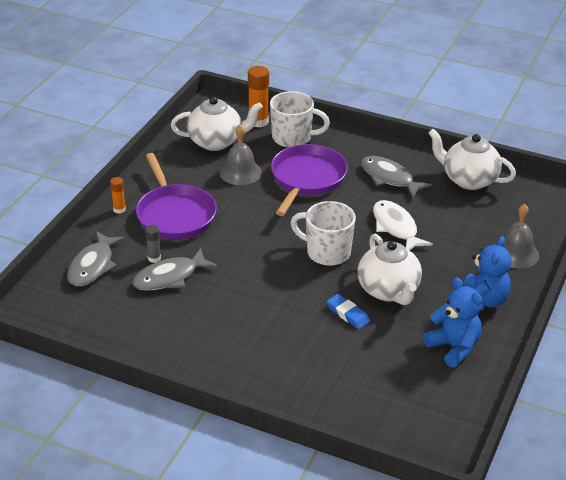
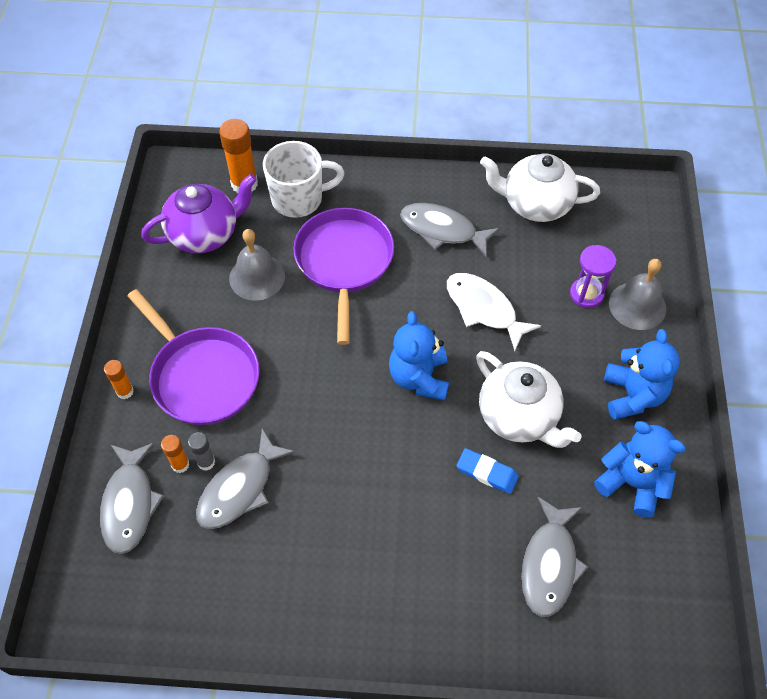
camera: 20 degrees left, 20 degrees up
(136, 255) = (180, 465): none -> orange glue stick
(216, 142) = (205, 234): white teapot -> purple teapot
(327, 252) = (419, 378): white mug -> blue teddy bear
(366, 373) = (549, 564): none -> grey fish
(479, 238) = (586, 294): none -> purple hourglass

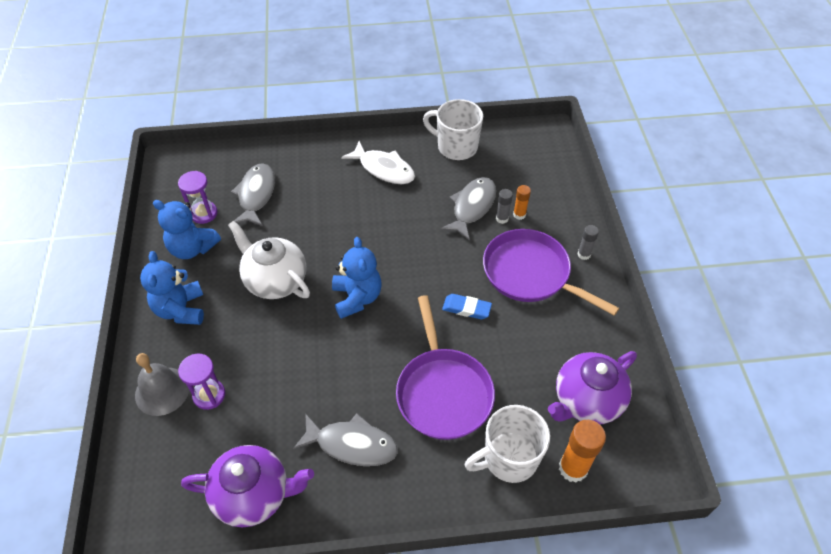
camera: 170 degrees right, 5 degrees down
(125, 391) = (584, 254): orange glue stick -> grey glue stick
(130, 504) = (542, 189): grey fish -> none
(227, 612) = (456, 147): none -> white mug
(257, 277) = (519, 364): grey bell -> none
(484, 309) = (306, 365): white fish -> white fish (384, 169)
(487, 472) = (299, 240): blue eraser -> blue eraser (466, 308)
(535, 204) = (254, 495): white teapot -> purple teapot
(624, 541) = (204, 213): none -> purple hourglass

